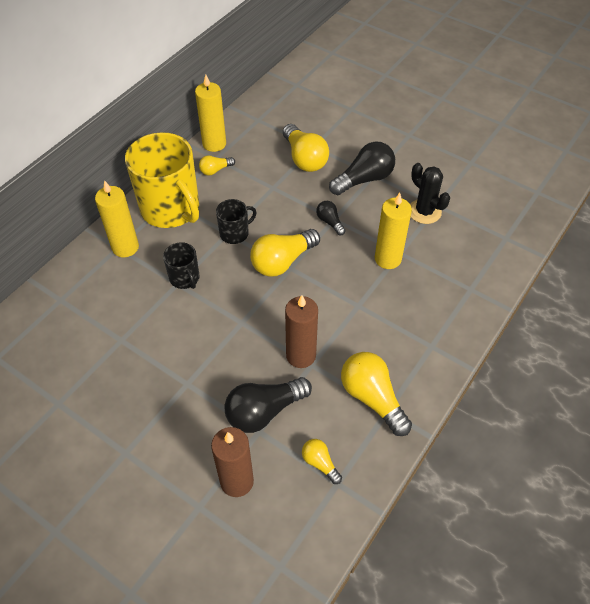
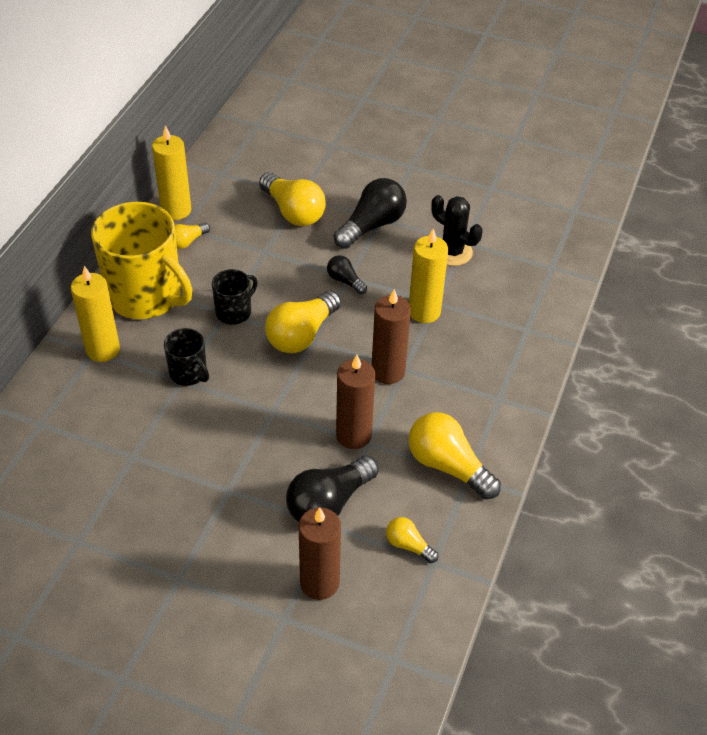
camera: 15 degrees left, 5 degrees down
(344, 305) = (388, 371): none -> brown candle

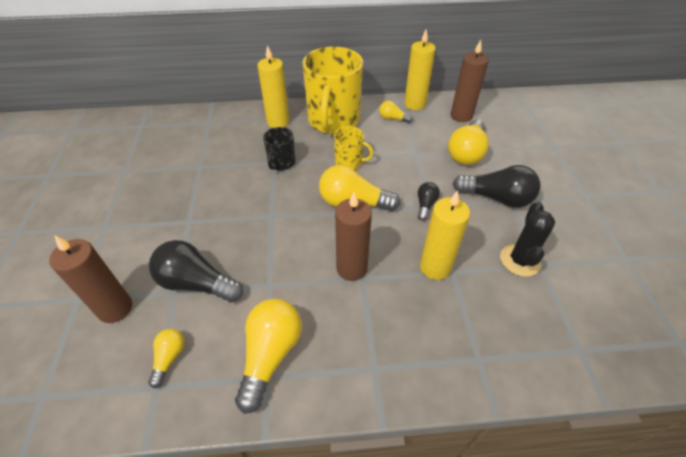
camera: 65 degrees right, 0 degrees up
(234, 311) = (349, 162): black mug -> yellow mug
(353, 435) = (272, 272): brown candle -> brown candle (461, 116)

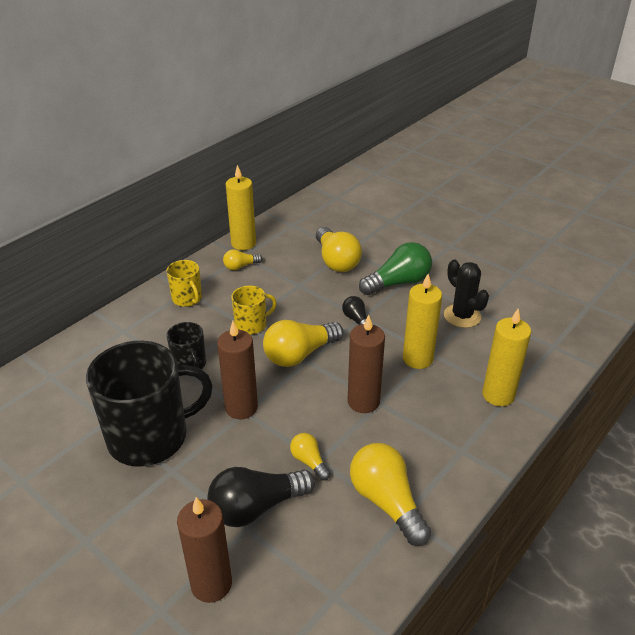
camera: 45 degrees left, 10 degrees down
(169, 358) = (315, 571): yellow light bulb -> yellow light bulb (309, 461)
(205, 192) = (150, 437): none -> black mug
(278, 122) = (131, 331): yellow candle -> yellow candle (498, 395)
(333, 121) = (187, 298): yellow mug -> yellow mug, size x0.47
(461, 116) = (295, 233): brown candle -> brown candle (241, 408)
(496, 198) = (398, 283): black light bulb -> green light bulb

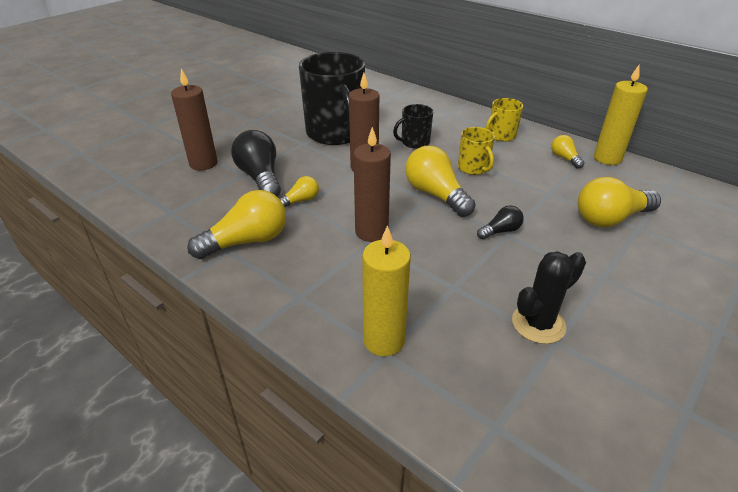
camera: 90 degrees right, 0 degrees up
(398, 283) = (589, 268): green light bulb -> none
(417, 359) = (442, 274): yellow candle -> none

